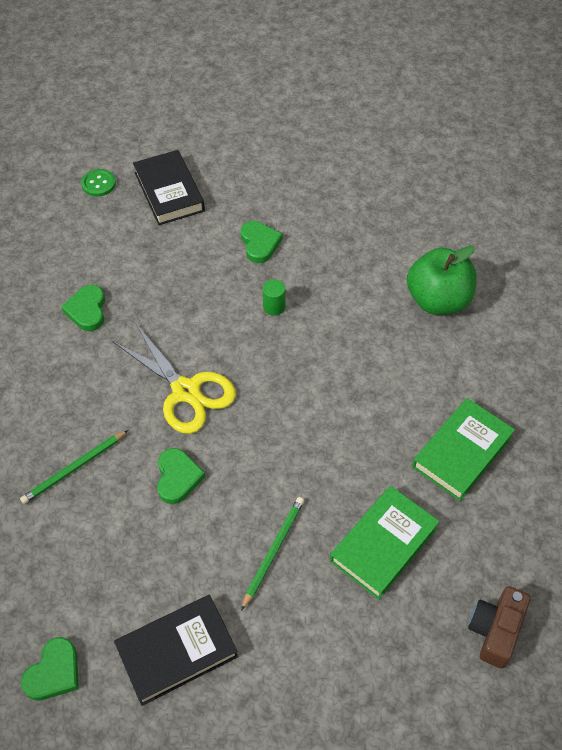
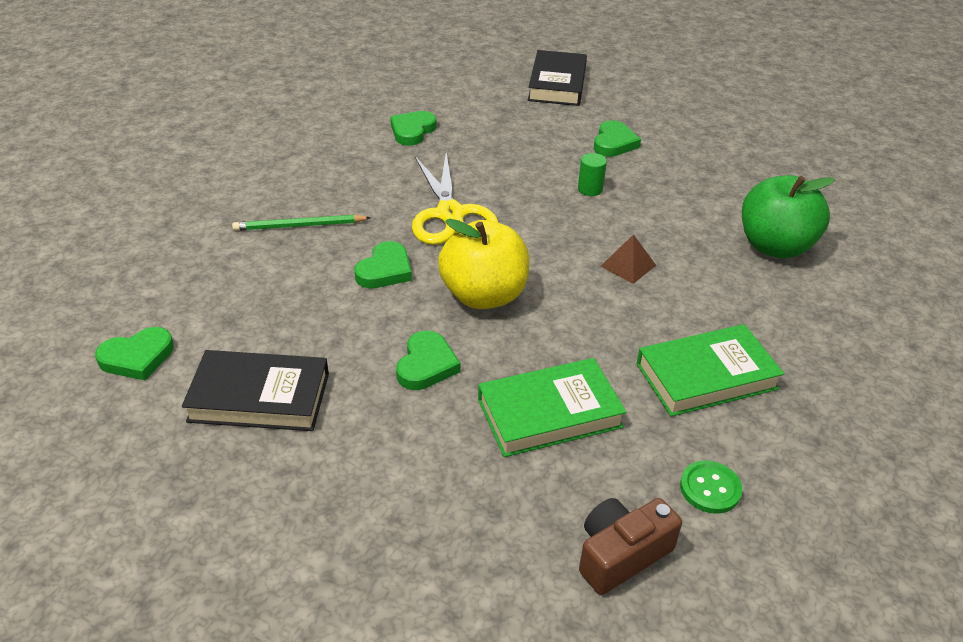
camera: 30 degrees right, 15 degrees down
(98, 184) = (498, 60): green button -> green button (710, 488)
(268, 462) = (484, 295): none -> yellow apple
(273, 551) = (426, 365): green pencil -> green heart
(350, 374) = (628, 265): none -> brown pyramid

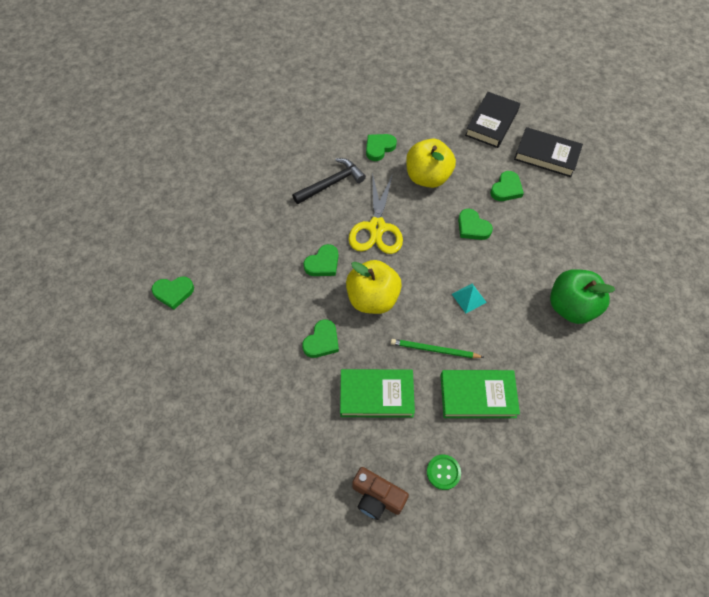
camera: 20 degrees right, 20 degrees up
(259, 397) = (227, 338): black book -> black book (546, 155)
(299, 226) = (285, 215): green pencil -> green pencil (434, 350)
(357, 179) = (331, 183): none -> black hammer
(498, 149) = (427, 177): none -> yellow apple
(590, 189) = (472, 227): green cylinder -> green heart
(621, 554) = (377, 497): brown camera -> brown camera turned 135 degrees counterclockwise
(628, 265) = (468, 298): brown pyramid -> turquoise pyramid

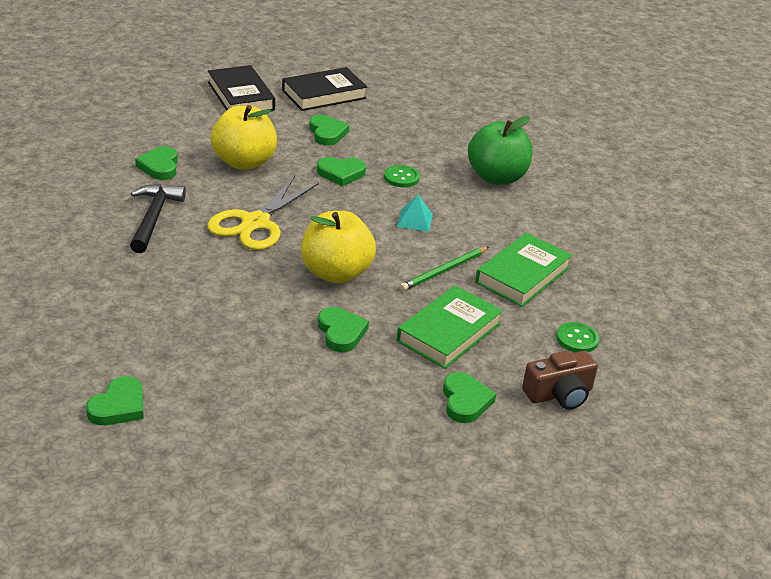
camera: 55 degrees left, 25 degrees down
(323, 263) = (246, 279): green heart -> green heart (465, 401)
(377, 227) = (255, 223): yellow scissors -> yellow scissors turned 75 degrees clockwise
(506, 258) = (401, 177): none -> green button

